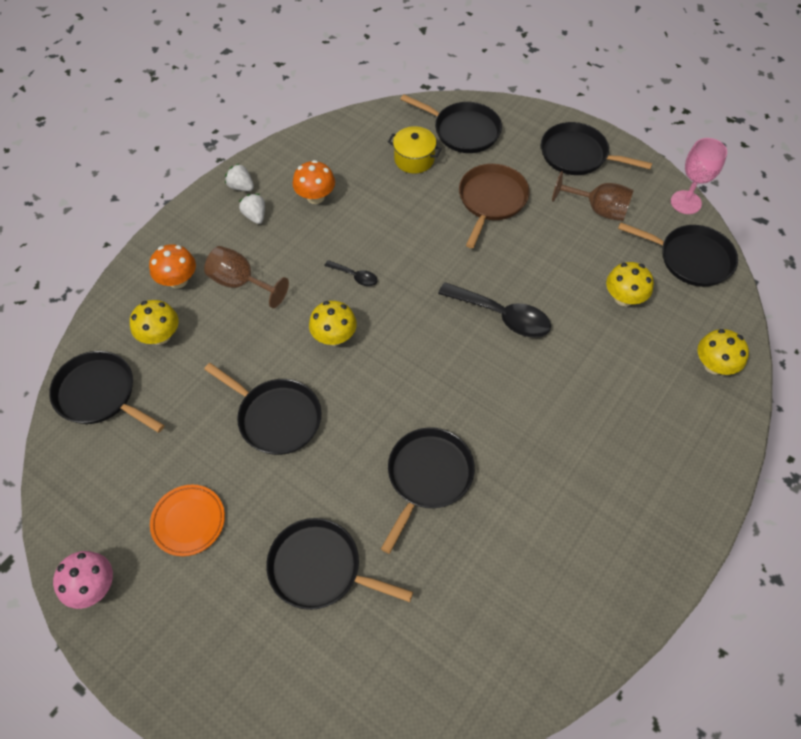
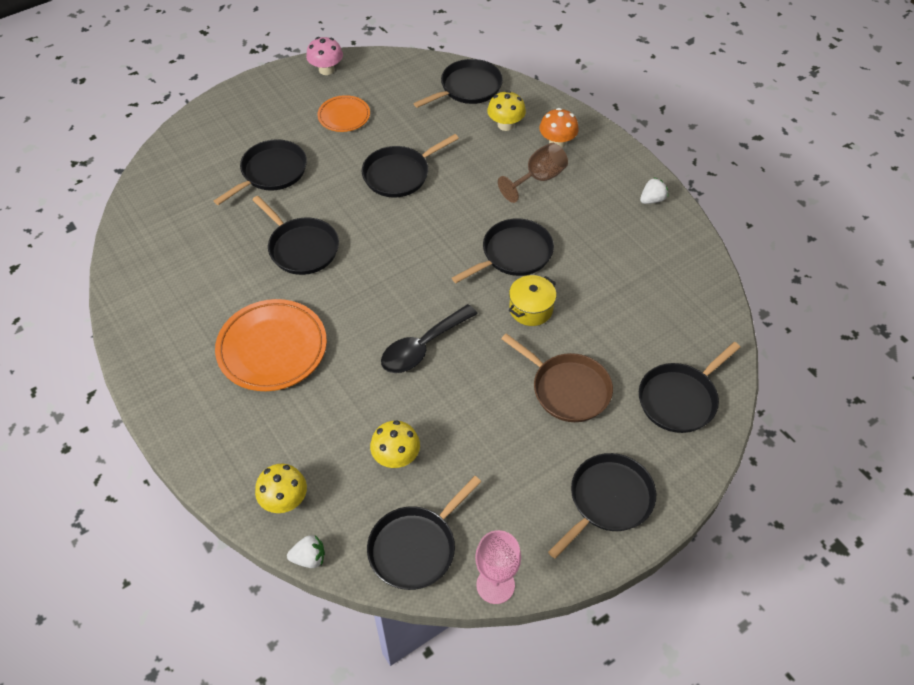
camera: 110 degrees right, 5 degrees down
(255, 216) = (611, 202): white strawberry -> white strawberry (309, 558)
(315, 197) = (621, 249): orange mushroom -> none
(334, 336) = (456, 224): yellow mushroom -> none
(355, 276) = (513, 254): black spoon -> black pan
(414, 159) = (648, 340): yellow pot -> yellow pot (531, 309)
(571, 446) = (272, 348): none -> orange plate
(598, 209) = (519, 485): brown goblet -> none

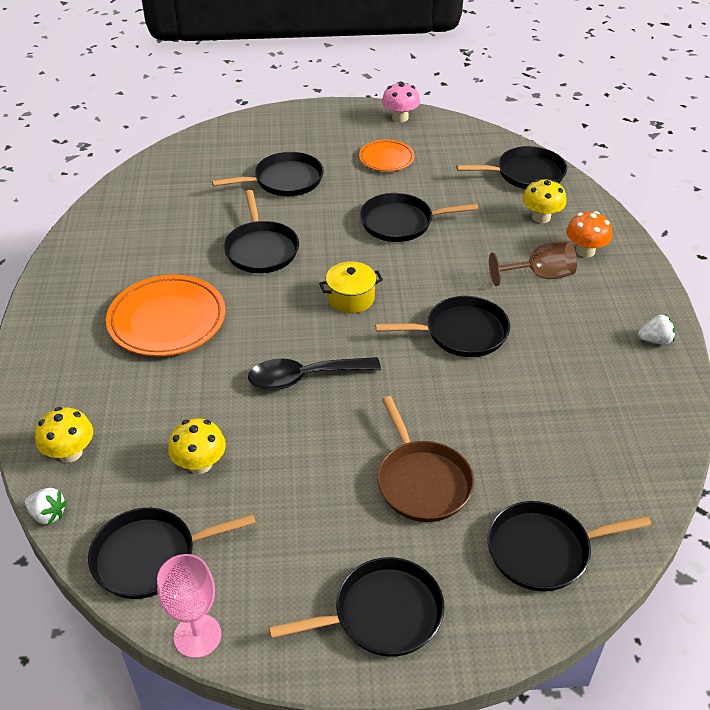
camera: 30 degrees right, 10 degrees down
(531, 309) = (441, 389): yellow pot -> yellow pot (351, 298)

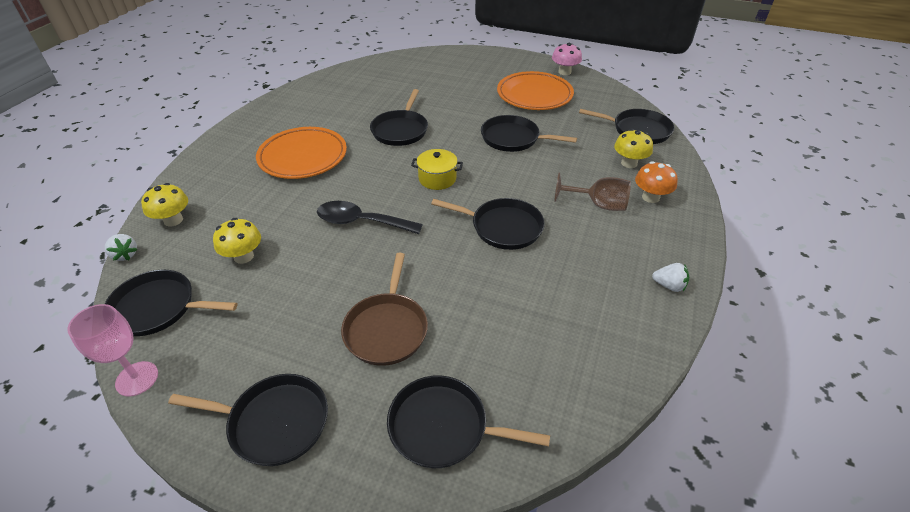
camera: 25 degrees right, 0 degrees up
(285, 180) = (451, 92): black pan -> none
(386, 159) = (534, 95): orange plate -> orange plate, size x1.74

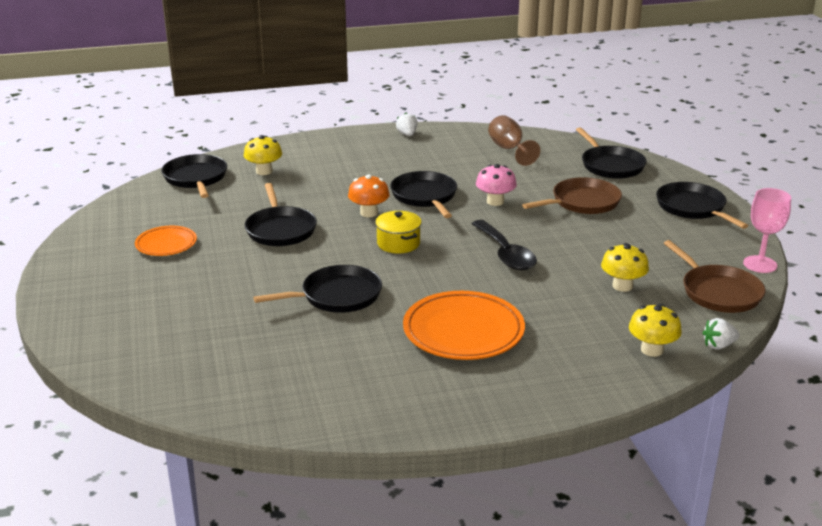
camera: 125 degrees left, 15 degrees down
(125, 255) = (718, 345): white strawberry -> white strawberry turned 120 degrees counterclockwise
(158, 308) = (718, 292): black pan -> brown pan
(534, 95) = (166, 244): orange plate -> orange plate, size x0.57
(564, 72) = (80, 243): pink mushroom -> pink mushroom (495, 201)
(598, 205) = (345, 170): brown goblet -> brown goblet (509, 150)
(650, 197) = (308, 155): orange mushroom -> orange mushroom (369, 213)

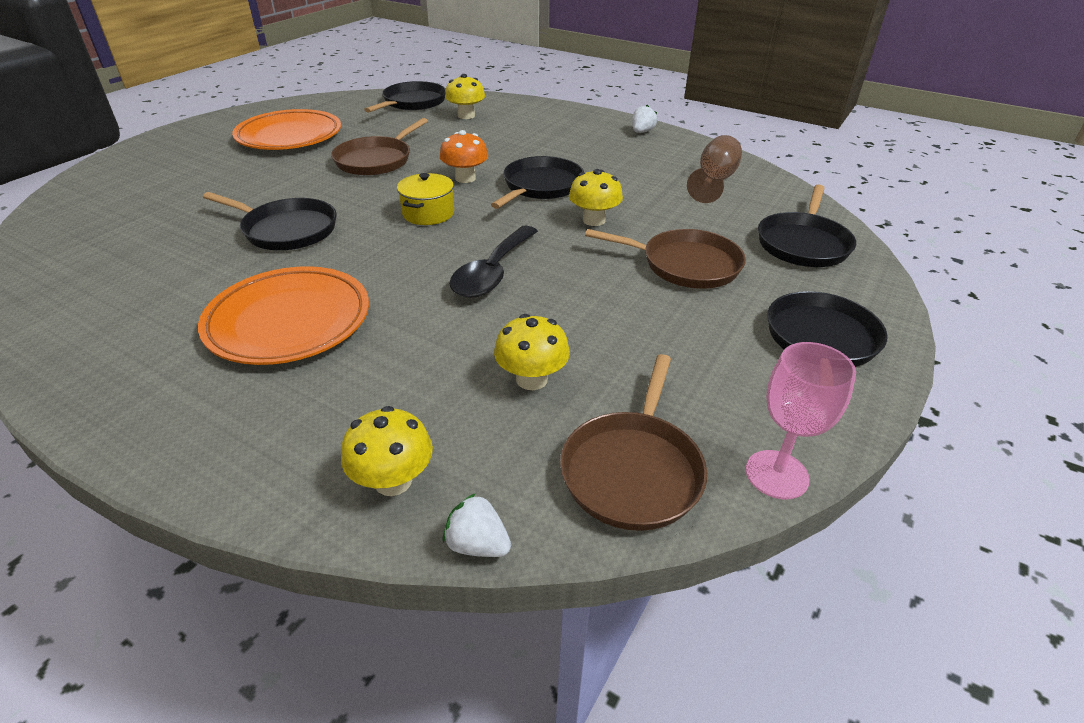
camera: 45 degrees right, 10 degrees up
(166, 244) = (289, 136): orange plate -> orange plate, size x1.74
(280, 229) = (376, 160): black pan -> brown pan
(495, 201) = (594, 220): pink mushroom -> yellow mushroom

